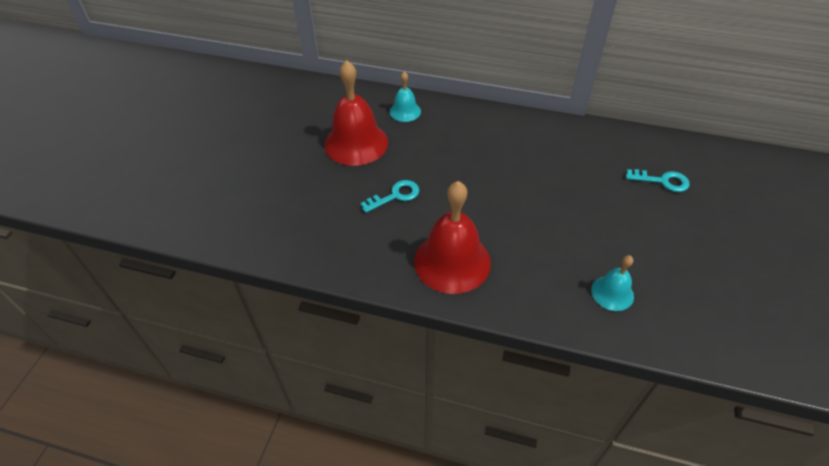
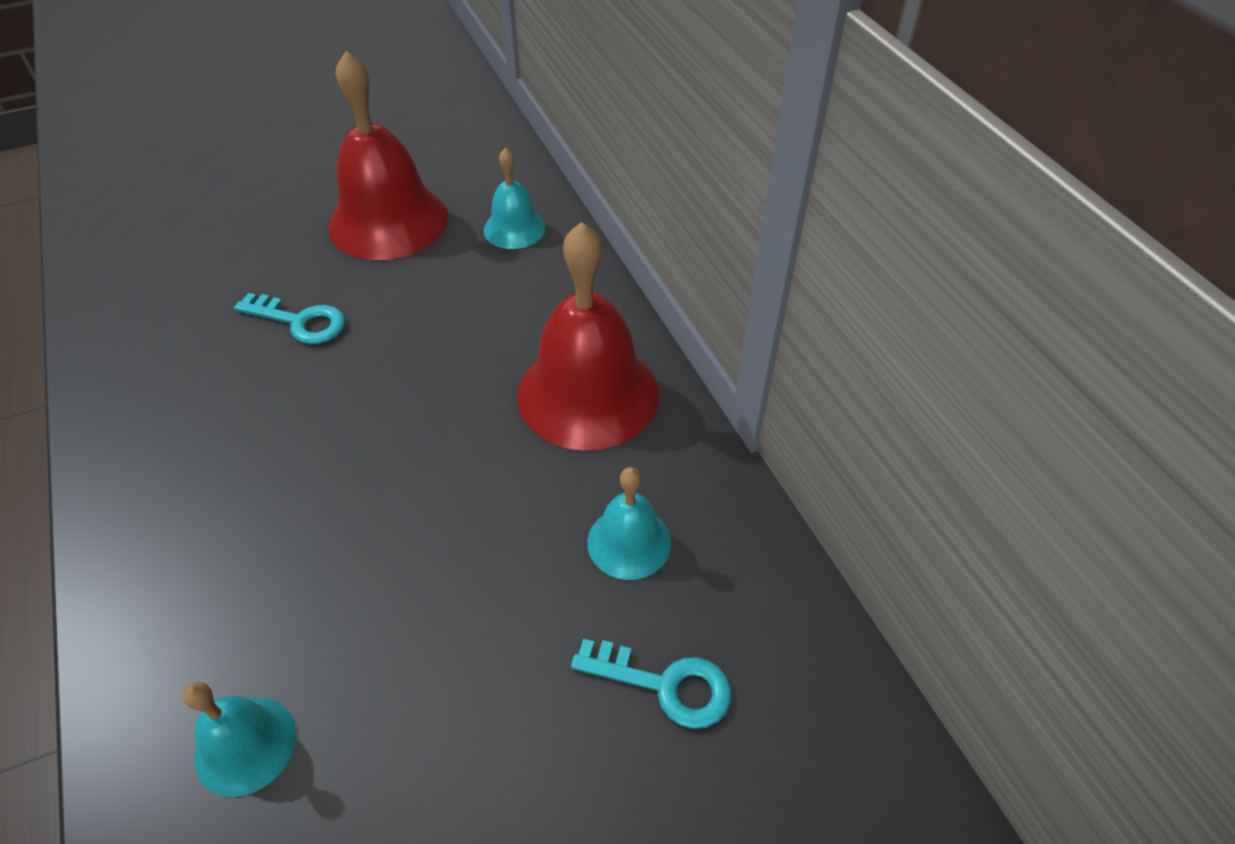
camera: 50 degrees right, 0 degrees up
(452, 261) = (189, 464): red bell -> red bell (588, 394)
(599, 161) = (629, 542): none -> turquoise bell
(662, 181) = (665, 685): turquoise key -> turquoise key turned 45 degrees counterclockwise

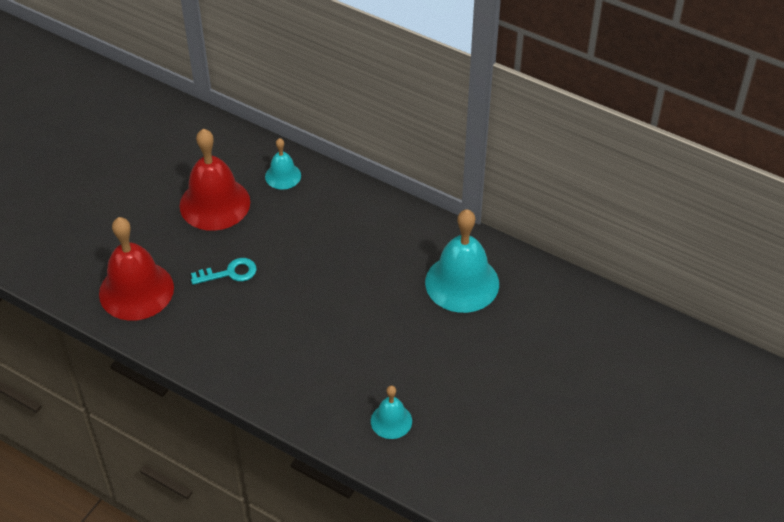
camera: 35 degrees left, 0 degrees up
(588, 394) = (393, 235): red bell -> red bell (136, 290)
(629, 542) = (462, 283): turquoise bell -> turquoise bell, size x1.92
(665, 685) = (515, 321): turquoise key -> none

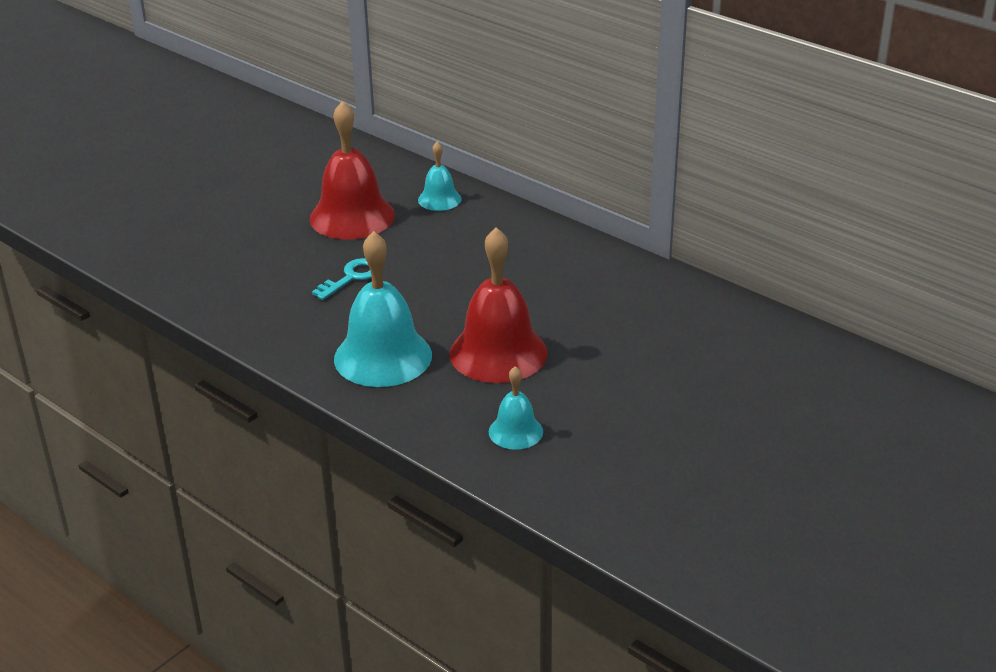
camera: 10 degrees right, 15 degrees down
(136, 290) = (235, 284): red bell -> red bell (498, 353)
(229, 273) = (351, 277): turquoise key -> turquoise key turned 45 degrees counterclockwise
(462, 283) = (636, 309): turquoise bell -> turquoise bell (383, 356)

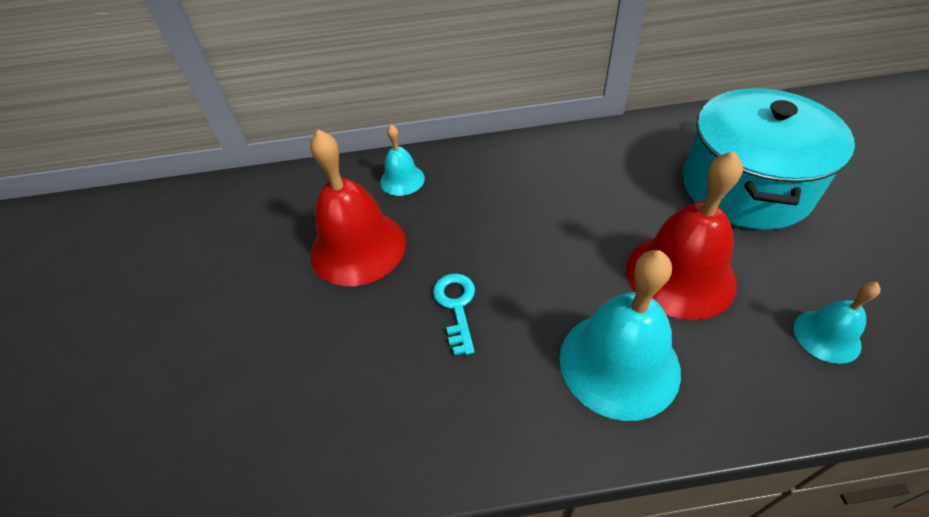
camera: 45 degrees left, 15 degrees up
(647, 350) = (745, 187): none -> turquoise pot

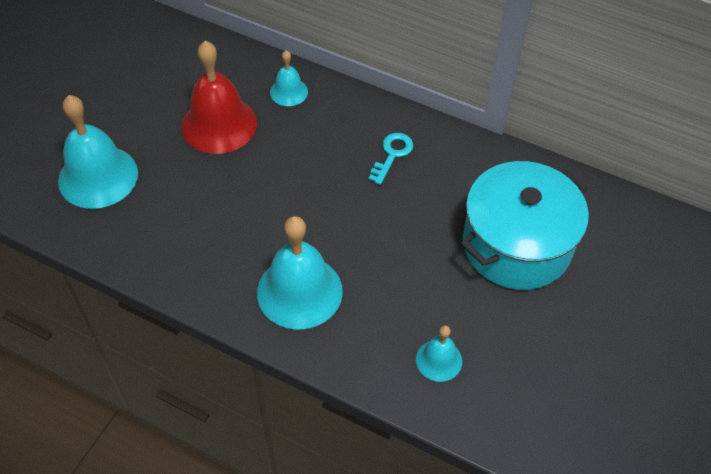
camera: 30 degrees right, 5 degrees up
(257, 390) = (98, 176): none -> turquoise bell
(456, 306) = (242, 199): turquoise key -> turquoise key (392, 155)
(680, 275) = (396, 269): red bell -> none

